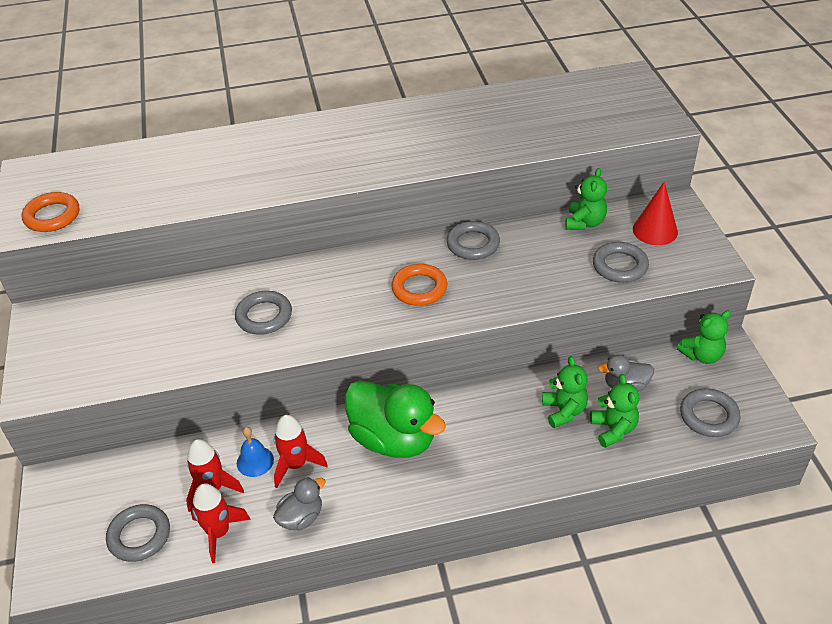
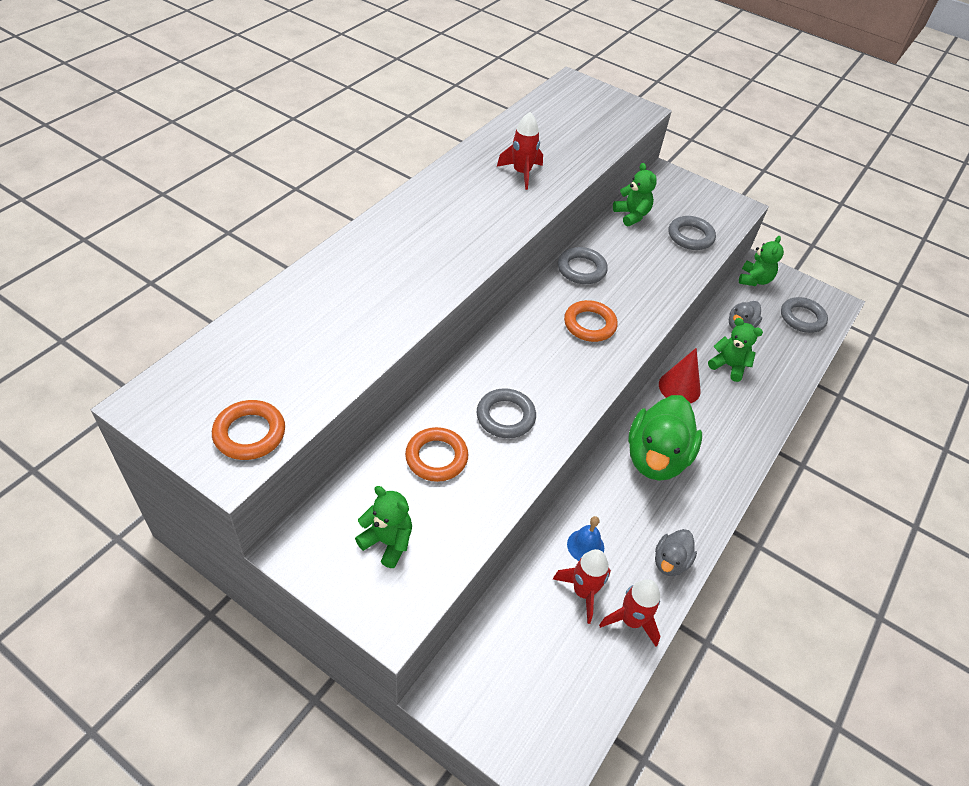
camera: 50 degrees left, 5 degrees up
(139, 536) = (577, 674): grey ring -> none
(184, 314) = (436, 457): none -> orange ring
(296, 465) = (617, 526): red rocket -> red rocket (521, 173)
(301, 517) = (670, 562): grey duck -> grey duck turned 150 degrees counterclockwise
(393, 439) = (656, 458): green duck -> green duck turned 120 degrees clockwise
(613, 429) = (768, 360): green teddy bear -> green teddy bear (387, 542)
(655, 230) = (679, 200): red cone -> red cone (679, 387)

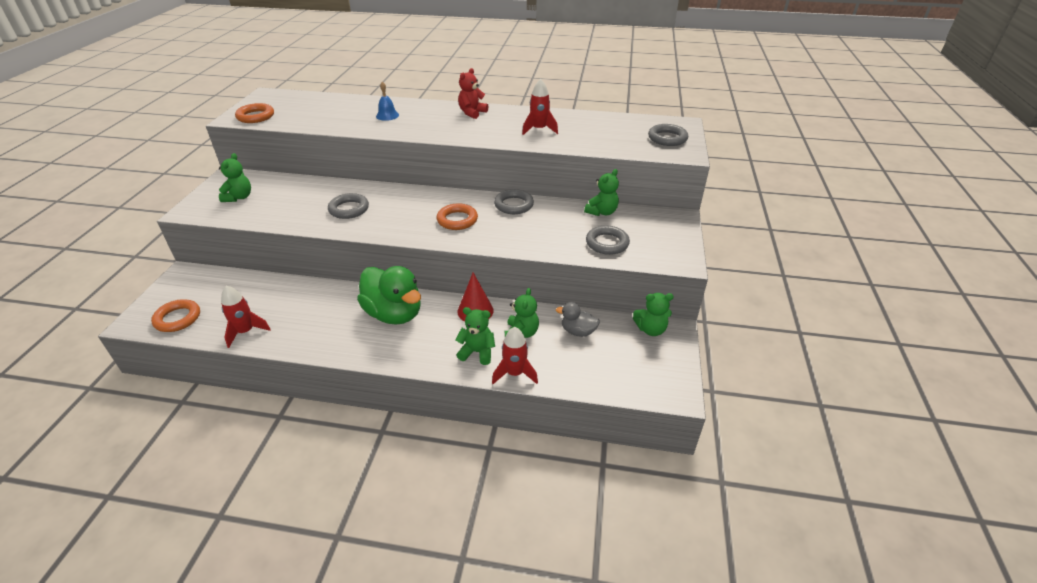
camera: 70 degrees right, 10 degrees down
(430, 205) = (472, 113): none -> red teddy bear
(436, 457) = (304, 196): orange ring -> orange ring (177, 318)
(583, 592) = (263, 306): red rocket -> red rocket (514, 373)
(585, 546) = (300, 299): blue bell -> blue bell (387, 115)
(656, 458) = (394, 314): green duck -> green duck turned 135 degrees counterclockwise
(670, 562) = (300, 340): grey duck -> none
(745, 408) = (477, 352): none -> green teddy bear
(802, 318) = (628, 370): grey ring -> grey ring (667, 138)

